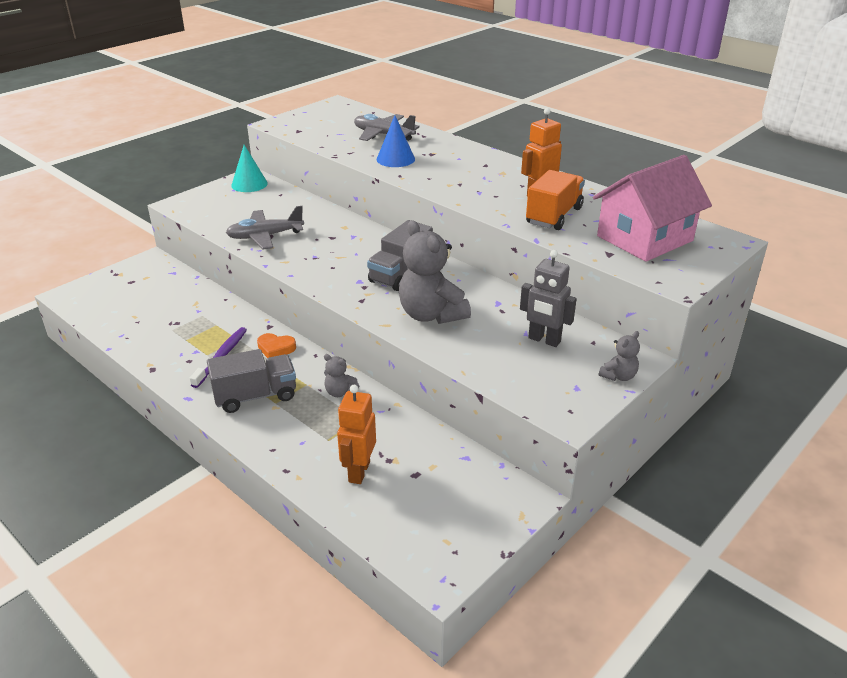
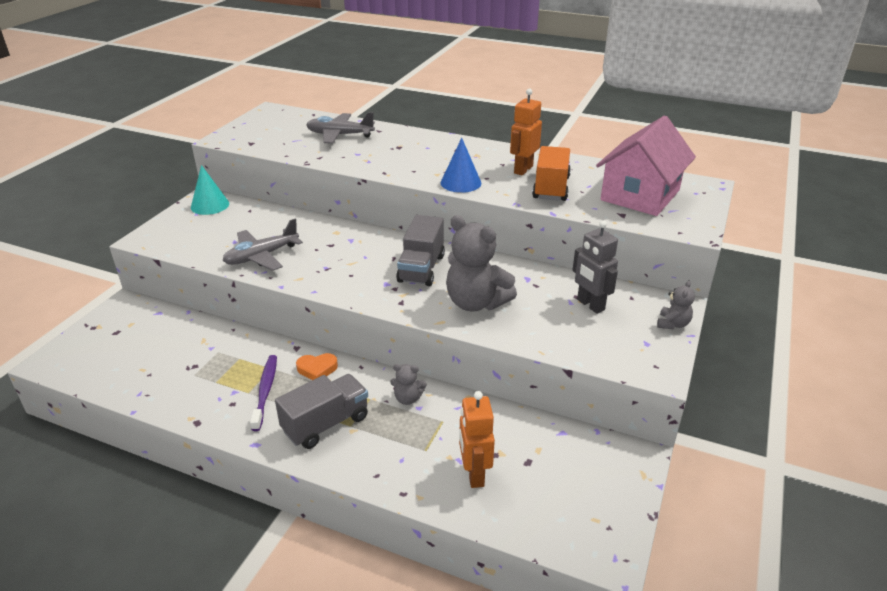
camera: 20 degrees left, 0 degrees up
(395, 159) = (368, 157): blue cone -> blue cone (461, 183)
(544, 340) = (590, 305): grey robot -> grey robot turned 45 degrees clockwise

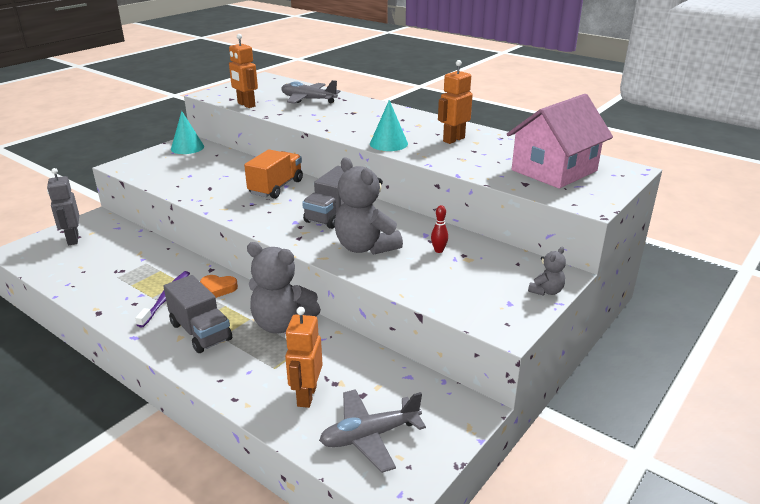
camera: 15 degrees right, 5 degrees down
(261, 256) = (204, 189): grey plane -> grey plane (369, 436)
(274, 149) = (246, 105): none -> orange robot
(326, 424) = (201, 332): grey truck -> grey truck turned 75 degrees clockwise
(408, 398) = (282, 324): grey teddy bear -> grey teddy bear, size x2.10
(461, 183) = (388, 143): blue cone -> turquoise cone
(550, 295) = (438, 250): none -> red bowling pin
(551, 188) = (470, 156): orange truck -> orange truck (276, 187)
(590, 305) = (472, 264): grey robot -> grey robot (72, 239)

